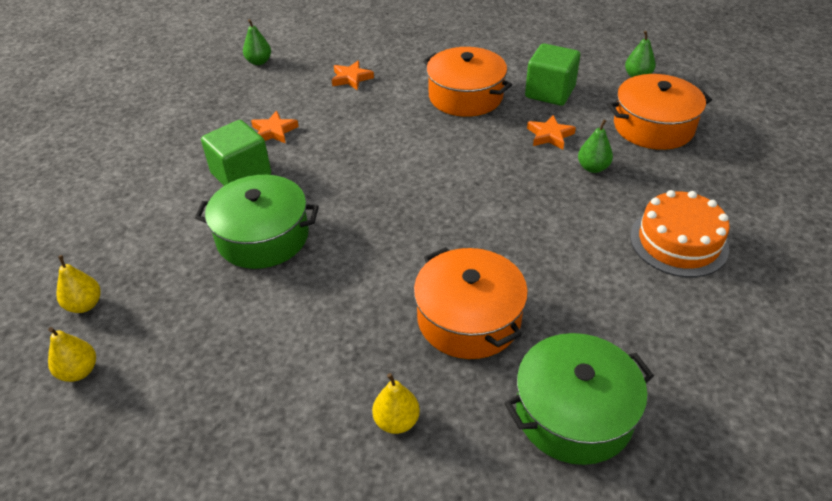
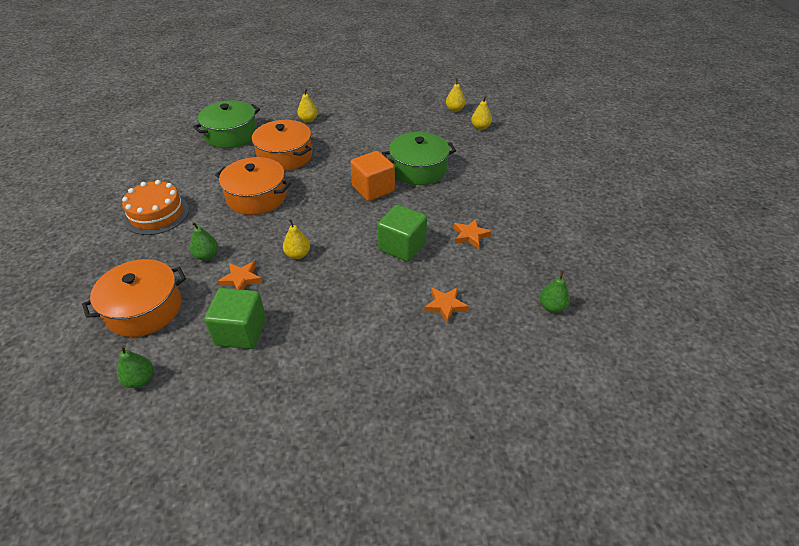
camera: 160 degrees right, 0 degrees up
(241, 174) = (464, 199): green cube -> green cube (402, 246)
(350, 216) = (373, 189): none -> orange cube
(465, 96) = (324, 307): orange pot -> orange pot (256, 197)
(481, 148) = (298, 254): none -> yellow pear

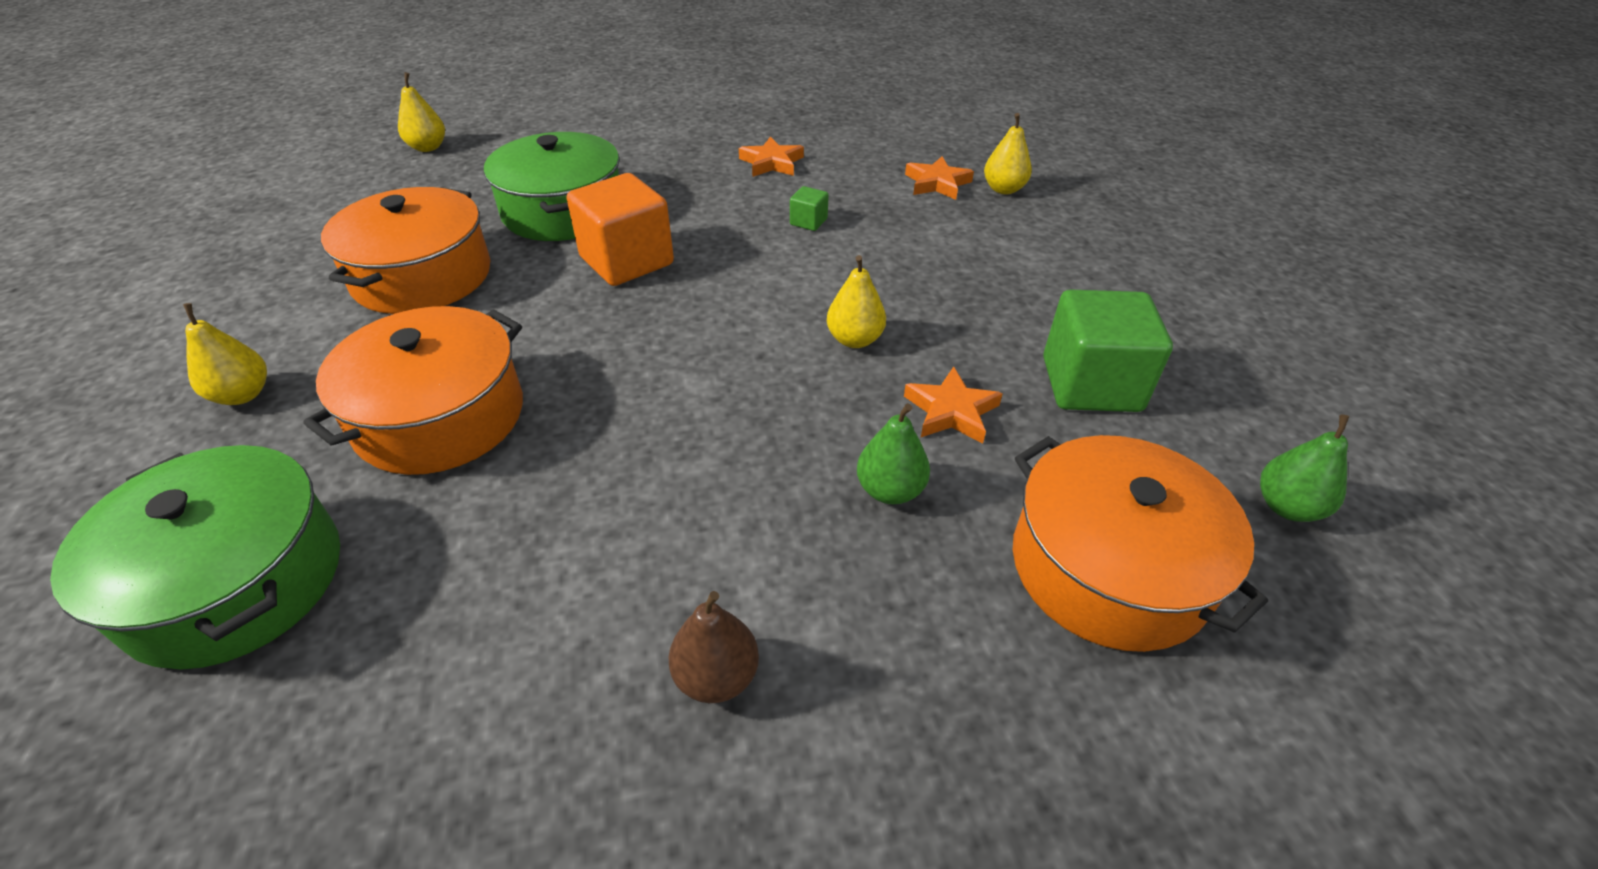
camera: 95 degrees left, 0 degrees up
(156, 214) = (716, 676): orange cake -> brown pear
(256, 197) = (638, 441): orange pot -> orange pot (422, 276)
(402, 246) = (808, 222): green cube -> green cube, size x0.44
(454, 110) = (335, 173): yellow pear -> yellow pear (1003, 189)
(552, 307) = (910, 114): green pear -> none

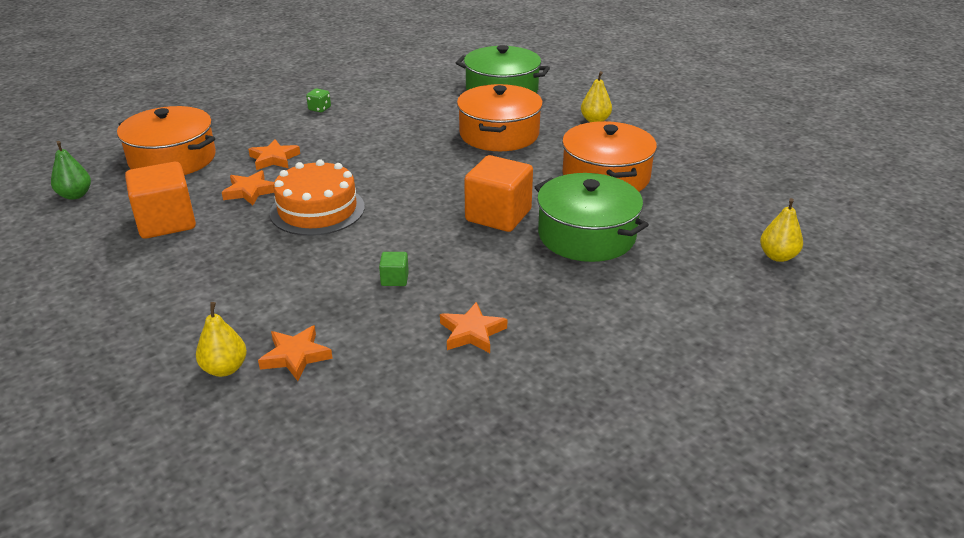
camera: 155 degrees right, 10 degrees down
(716, 676) = (319, 109): brown pear -> green dice
(854, 339) = (317, 210): yellow pear -> orange cake
(890, 490) = (274, 159): green pear -> orange star
(1091, 384) = (166, 222): green cube -> orange cube

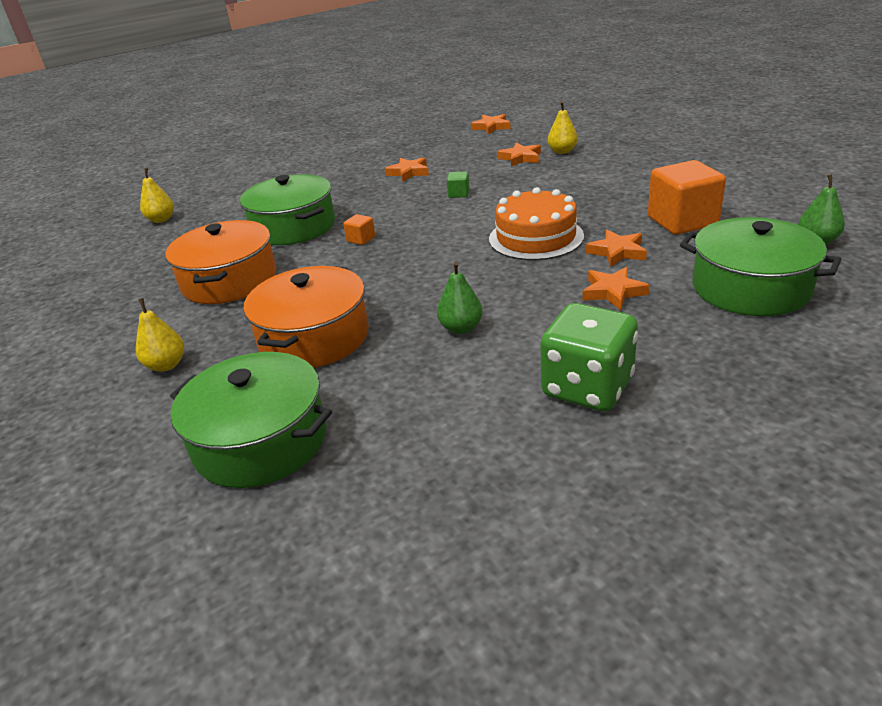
camera: 170 degrees left, 0 degrees up
(172, 159) = (750, 288): orange pot -> green pot
(319, 109) = (587, 387): green dice -> green dice, size x2.42
(325, 482) = (491, 127): none -> orange star
(393, 138) = (461, 328): none -> green pear
(498, 215) = (361, 239): orange cube -> orange cube, size x0.44

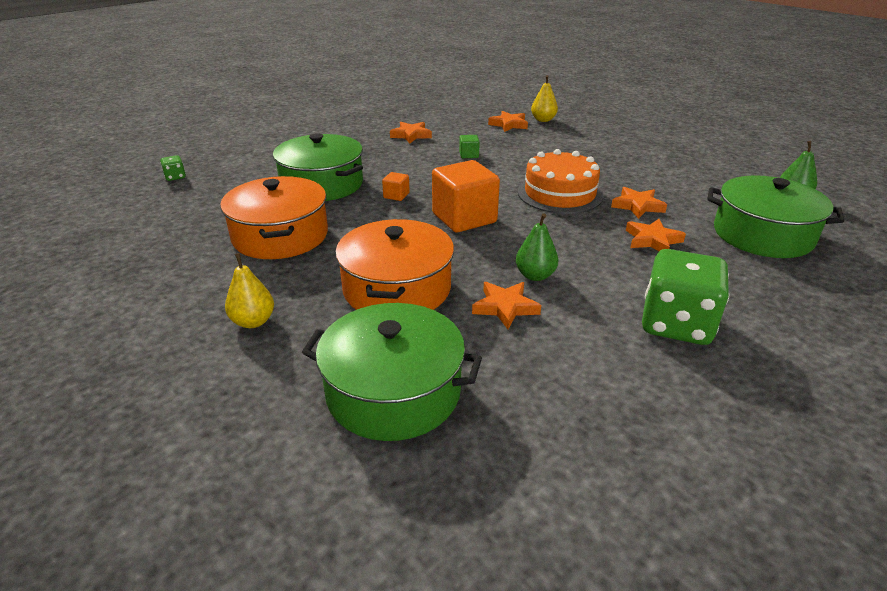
camera: 15 degrees left, 0 degrees up
(161, 220) = (175, 177): yellow pear -> green dice
(491, 127) = (468, 97): orange star -> orange star (505, 307)
(682, 221) = (677, 180): orange cube -> orange cube (464, 218)

